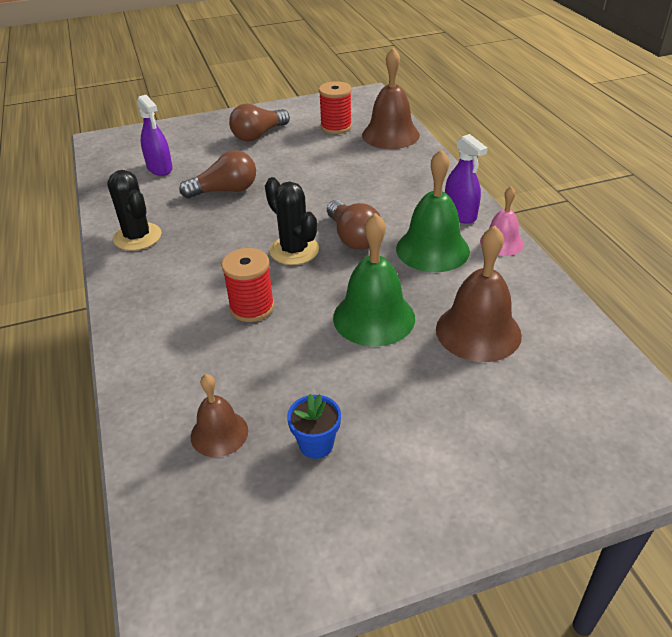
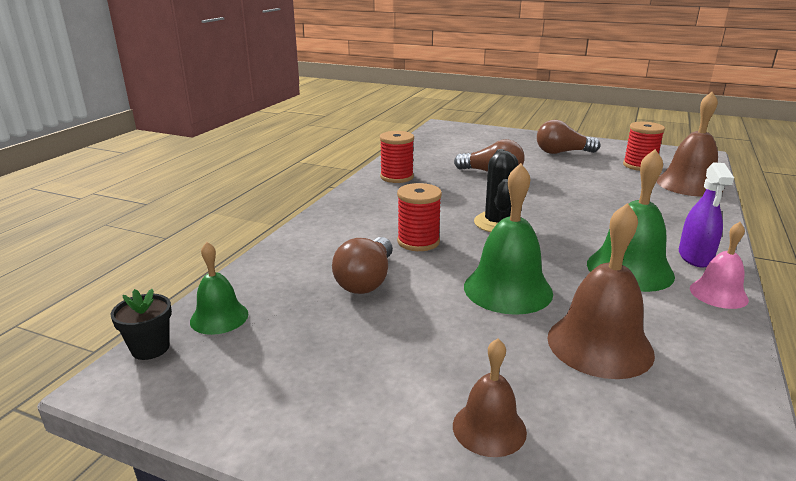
camera: 40 degrees right, 15 degrees down
(137, 237) = (397, 177): black cactus -> red spool
(157, 571) = (150, 348): none -> black flower pot
(160, 168) = (462, 149): purple spray bottle -> none
(177, 497) = (219, 317): none -> green bell
(219, 433) = (294, 298): brown bell -> brown bell (489, 428)
(316, 444) = (346, 342): blue flower pot -> none
(353, 237) = (560, 234): brown light bulb -> brown light bulb (366, 280)

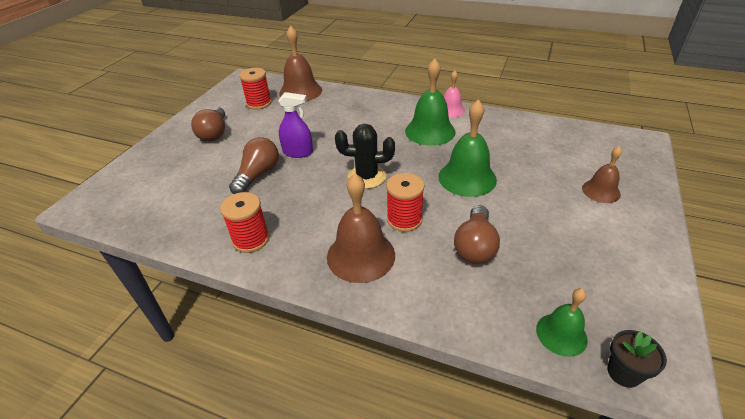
camera: 90 degrees left, 15 degrees up
(366, 280) = (475, 246): brown light bulb -> brown light bulb turned 90 degrees clockwise
(599, 345) = (514, 151): brown bell -> brown bell (361, 255)
(695, 257) = (410, 108): purple spray bottle -> purple spray bottle (298, 152)

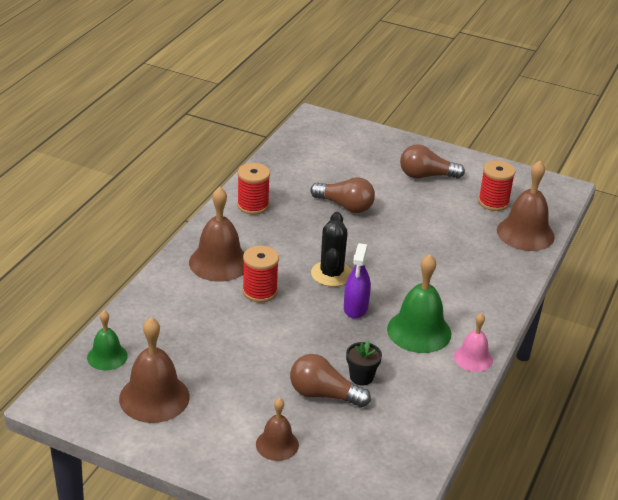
camera: 90 degrees right, 5 degrees down
(298, 152) = (383, 230): purple spray bottle -> purple spray bottle (355, 308)
(467, 178) = (318, 344): green bell -> none
(475, 246) = (214, 329): brown light bulb -> brown light bulb (323, 394)
(599, 279) = (154, 397): none -> brown bell
(623, 372) = (65, 378): black flower pot -> black flower pot (361, 377)

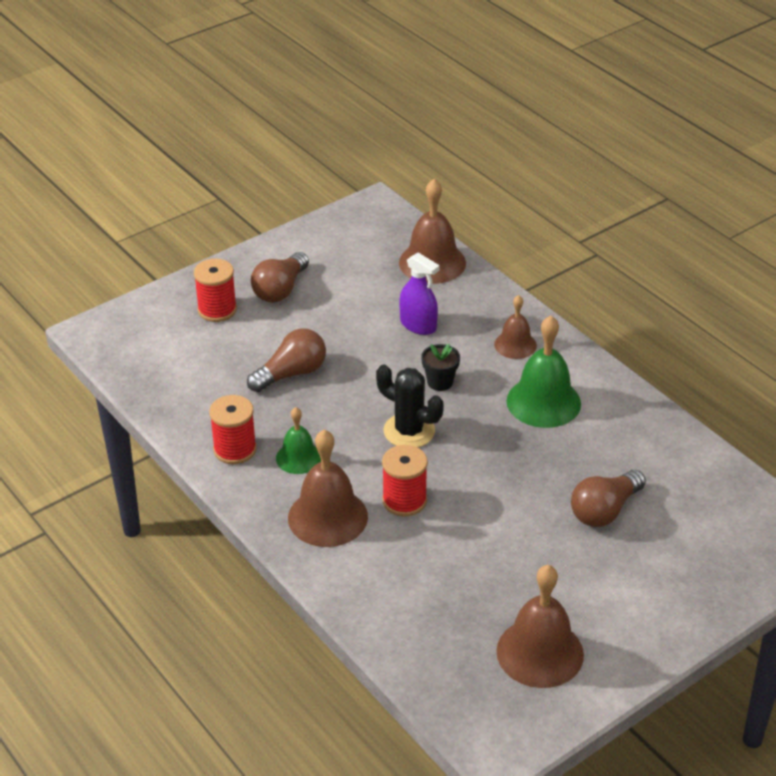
camera: 60 degrees left, 5 degrees up
(107, 356) = (445, 674): green bell -> green bell (298, 457)
(277, 444) = (663, 574): brown bell -> brown bell (515, 345)
(355, 308) = (479, 434): purple spray bottle -> purple spray bottle (418, 325)
(361, 377) = (592, 472): black flower pot -> black flower pot (440, 382)
(473, 358) = (605, 381): pink bell -> none
(493, 202) = (364, 261): red spool -> red spool (217, 310)

